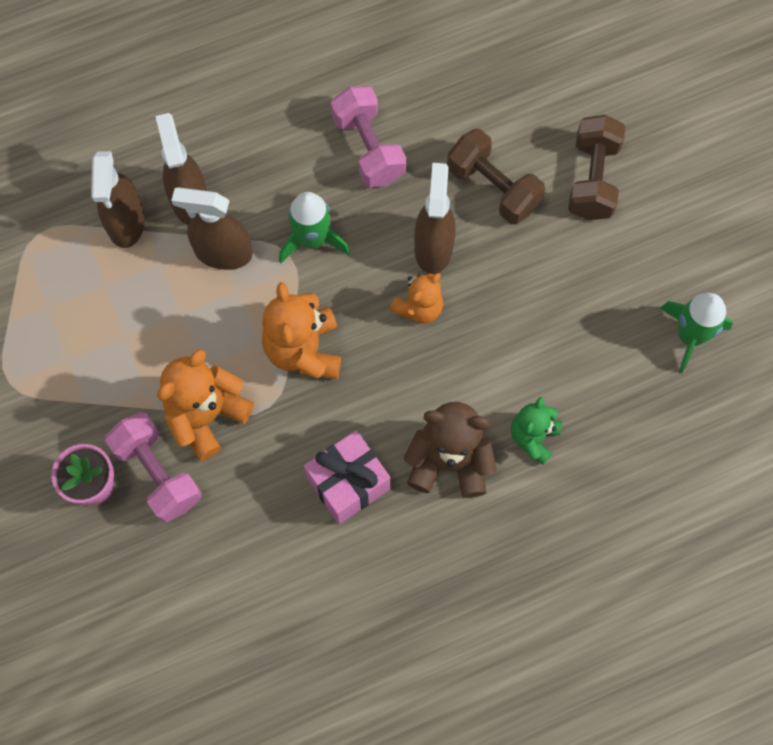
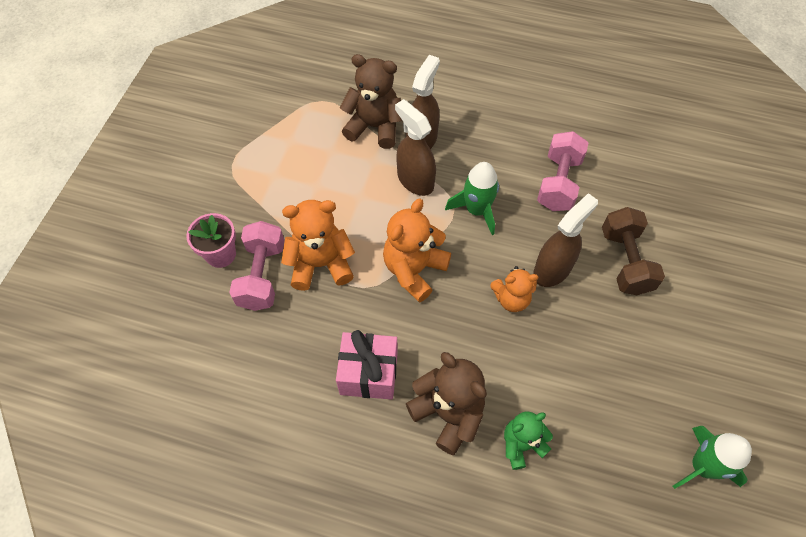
camera: 40 degrees right, 10 degrees down
(126, 223) = (374, 127): brown spray bottle -> brown teddy bear
(592, 179) = (705, 304): brown dumbbell -> none

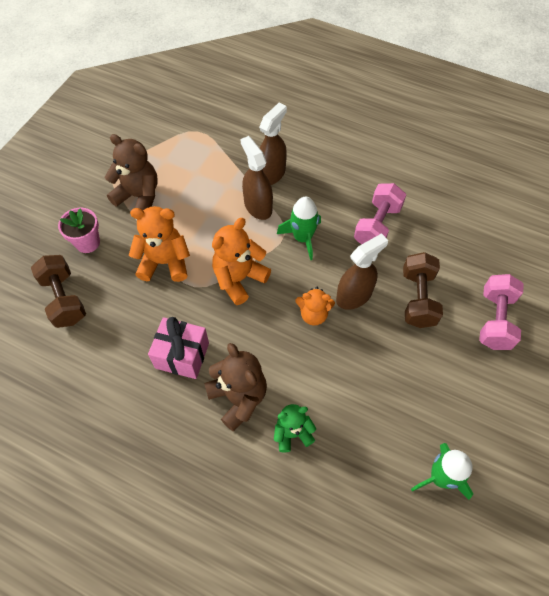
camera: 10 degrees right, 0 degrees up
(208, 328) = (64, 299): none -> brown dumbbell
(262, 275) = (116, 264): pink dumbbell -> pink dumbbell (495, 320)
(374, 127) = (235, 158): brown teddy bear -> brown teddy bear (139, 196)

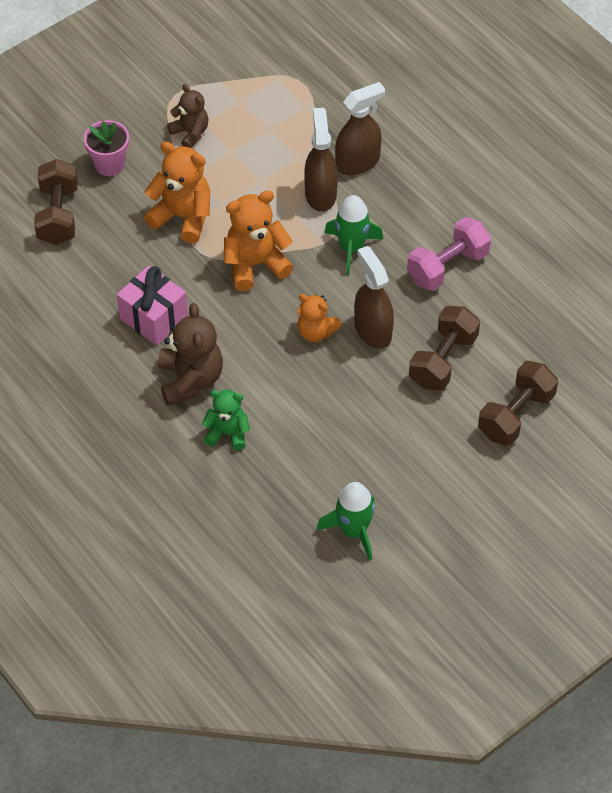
camera: 25 degrees right, 5 degrees down
(139, 196) = (190, 133): brown teddy bear -> brown teddy bear, size x0.63
(354, 296) = (372, 330): brown spray bottle -> brown spray bottle turned 105 degrees counterclockwise
(495, 320) = (516, 415): pink dumbbell -> brown dumbbell

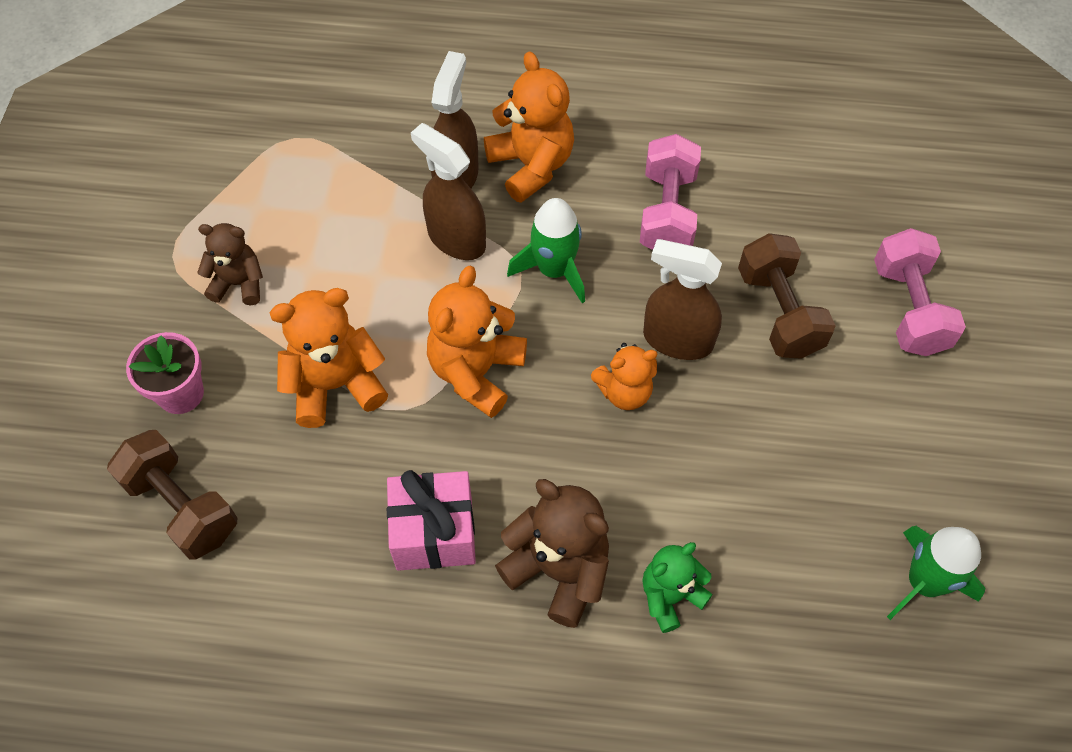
camera: 45 degrees left, 5 degrees up
(404, 187) = (531, 165): none -> orange teddy bear
(516, 415) = (909, 308): brown dumbbell -> pink dumbbell

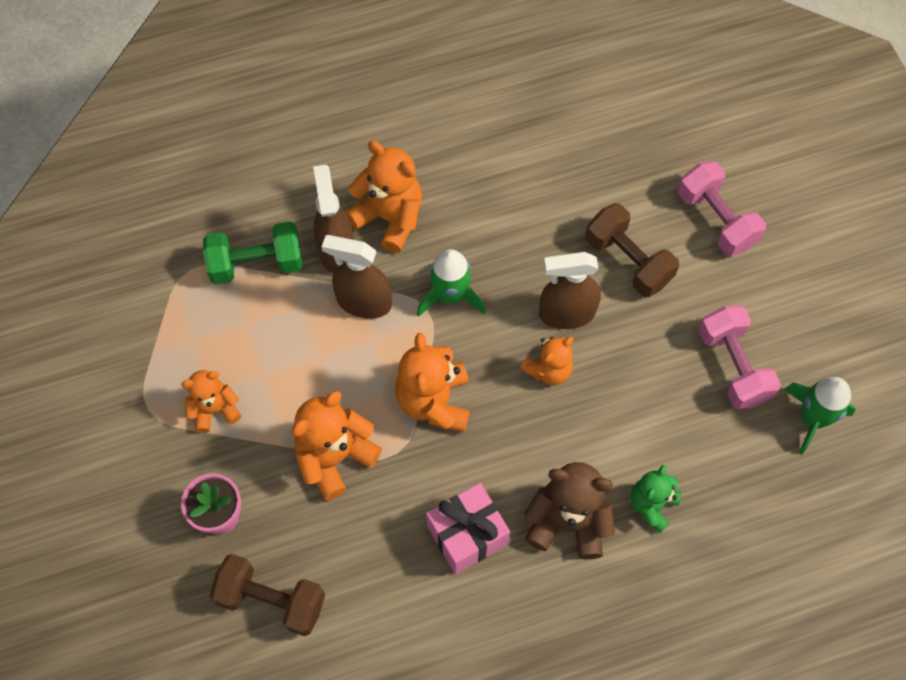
camera: 25 degrees left, 5 degrees up
(239, 283) = (214, 409): brown teddy bear -> orange teddy bear
(365, 158) = (256, 264): none -> green dumbbell
(667, 212) = (511, 214): pink dumbbell -> pink dumbbell (733, 366)

